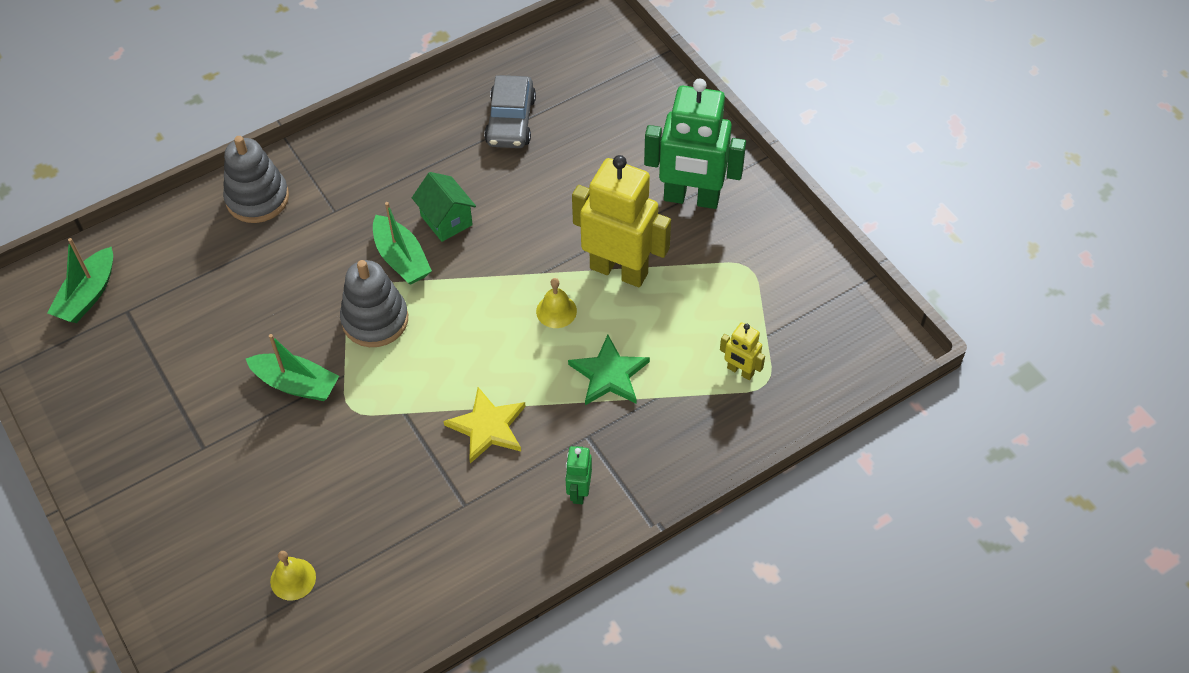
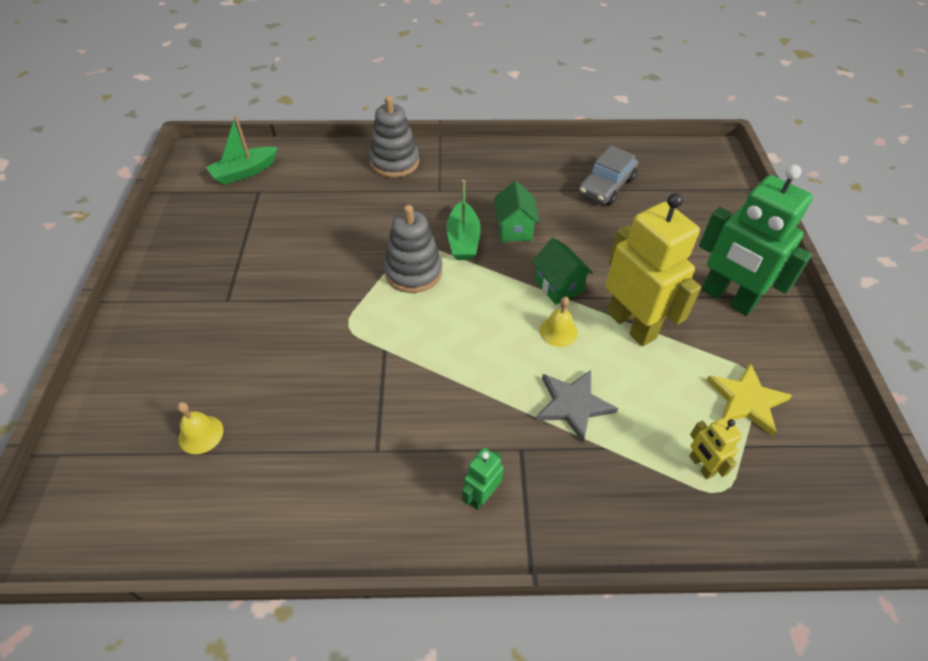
camera: 30 degrees right, 5 degrees down
(296, 384) = (324, 288): green boat -> none
(487, 427) = (441, 395): yellow star -> yellow star (746, 400)
(529, 263) = (558, 286): none -> green house
(609, 374) = (573, 405): green star -> grey star

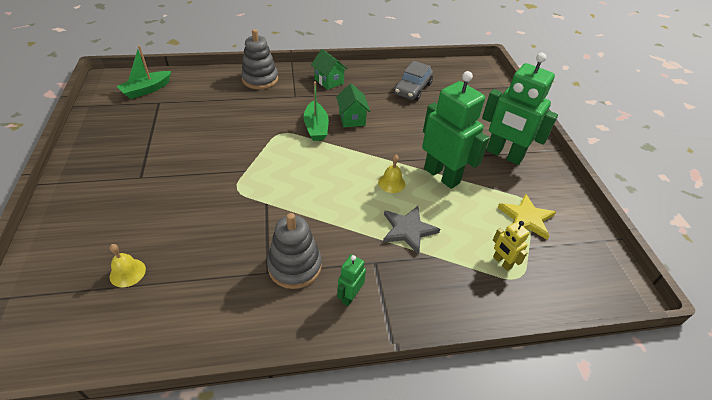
camera: 10 degrees left, 5 degrees down
(413, 272) = (282, 150): grey stacking toy -> grey stacking toy (295, 266)
(558, 286) = (387, 154): green house -> green house (329, 81)
(631, 325) = (442, 175): yellow robot -> green robot

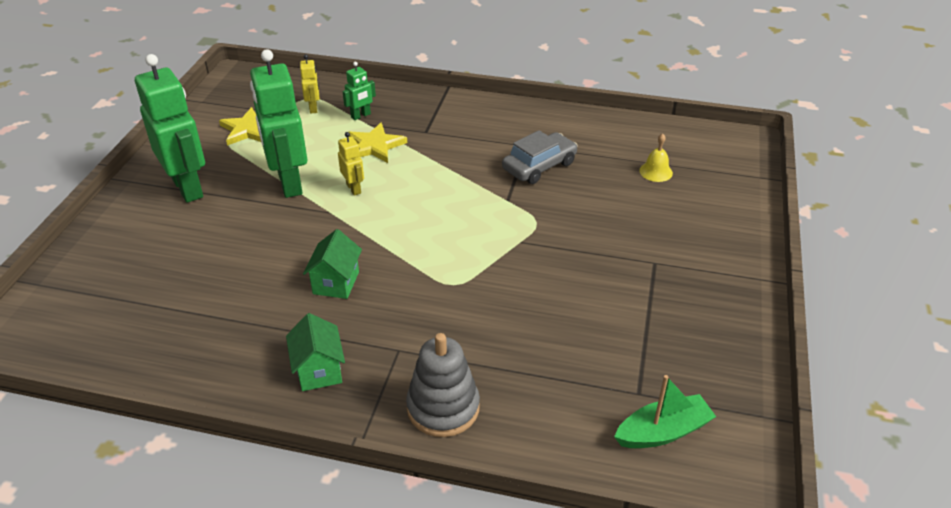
camera: 155 degrees left, 5 degrees down
(295, 266) = (500, 144): grey stacking toy -> none
(316, 127) = (398, 281): green boat -> none
(350, 296) = (462, 117): green robot -> green robot (361, 116)
(391, 183) = (354, 188): yellow bell -> yellow robot
(408, 230) = (374, 146): grey star -> yellow star
(412, 89) = (191, 316): grey car -> grey car (539, 166)

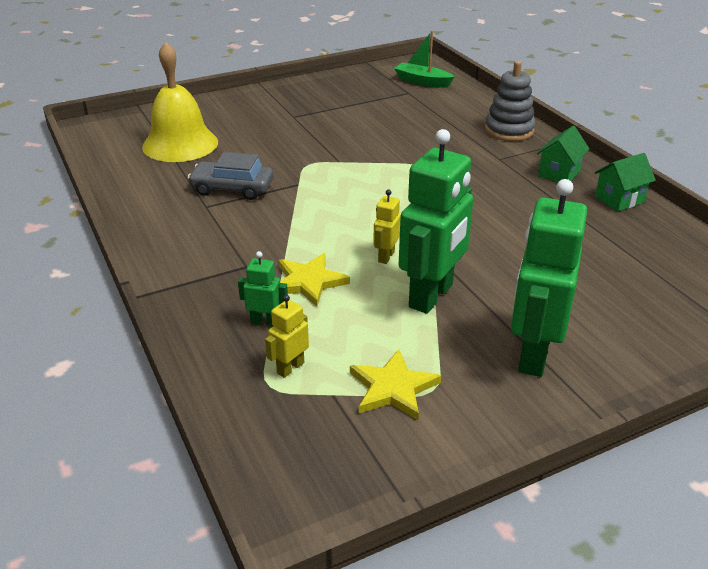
camera: 130 degrees left, 5 degrees down
(336, 283) = (492, 205): green house -> green house (619, 199)
(656, 171) = (180, 144): yellow bell -> yellow bell, size x2.43

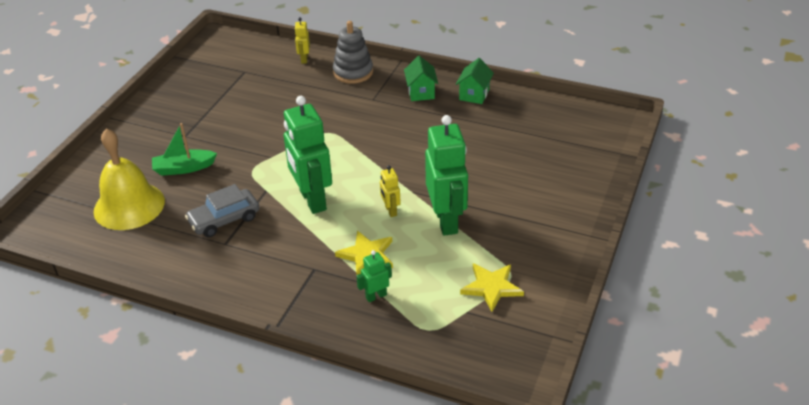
camera: 40 degrees left, 5 degrees up
(290, 368) = (426, 312): yellow robot -> yellow robot (304, 59)
(422, 82) = (243, 56): green boat -> green boat (184, 168)
(533, 354) = (535, 223): green robot -> green robot (312, 200)

